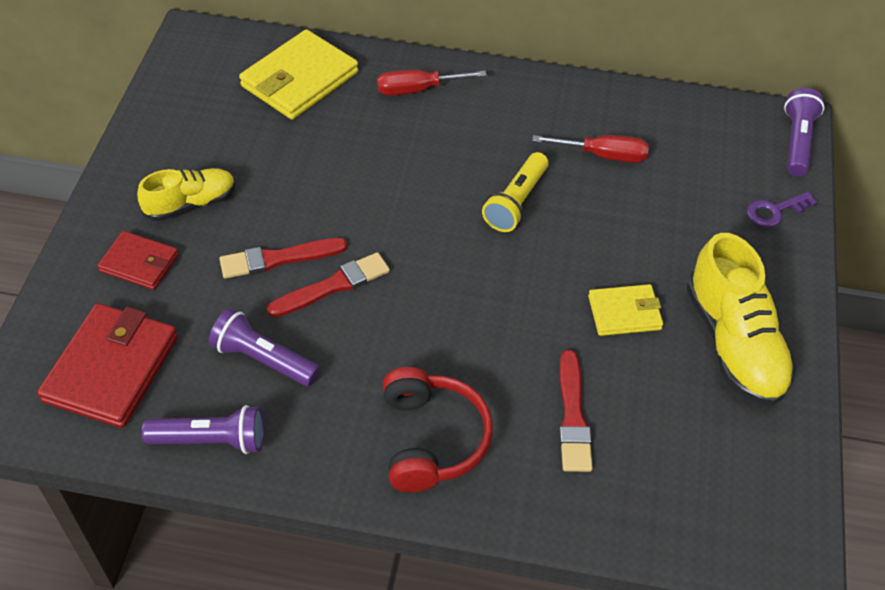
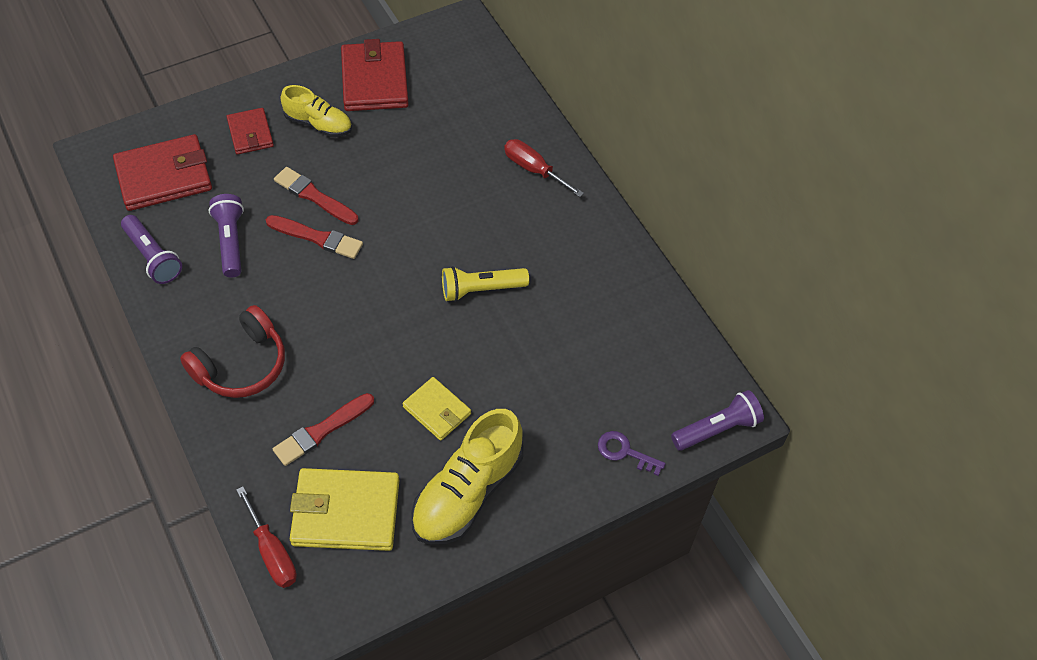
camera: 50 degrees right, 5 degrees up
(186, 132) = (374, 80): none -> red wallet
(300, 79) = (478, 103): yellow wallet -> yellow wallet (346, 512)
(603, 155) = (577, 313): red screwdriver -> red screwdriver (272, 552)

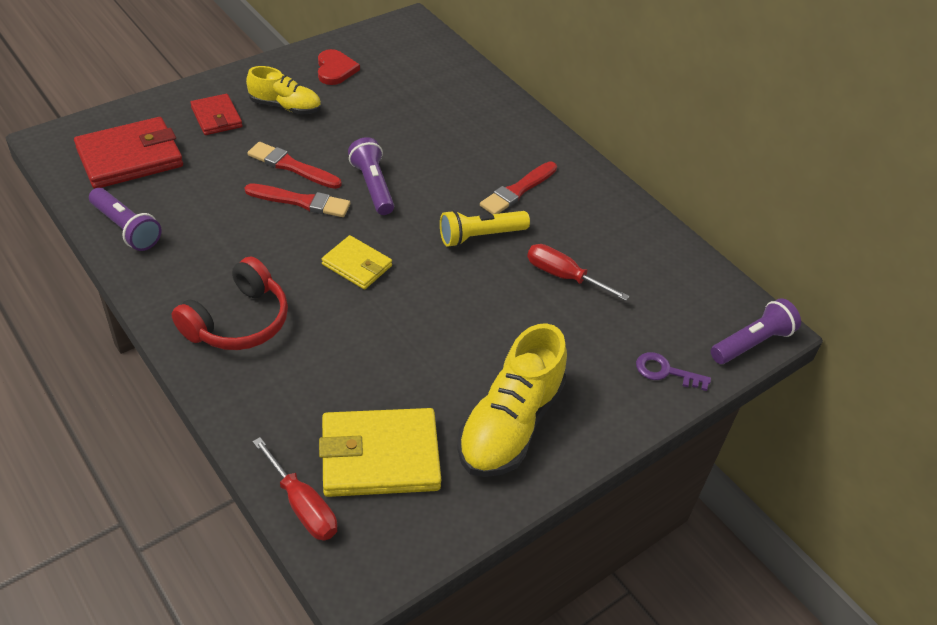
camera: 10 degrees left, 10 degrees down
(231, 242) = (209, 210): purple flashlight -> purple flashlight (373, 186)
(322, 431) = (338, 378): red brush -> red brush (518, 190)
(374, 80) = (335, 69): red wallet -> red heart
(437, 410) = (459, 348): yellow wallet -> yellow wallet (357, 265)
(534, 169) = (508, 133): red screwdriver -> red screwdriver (563, 276)

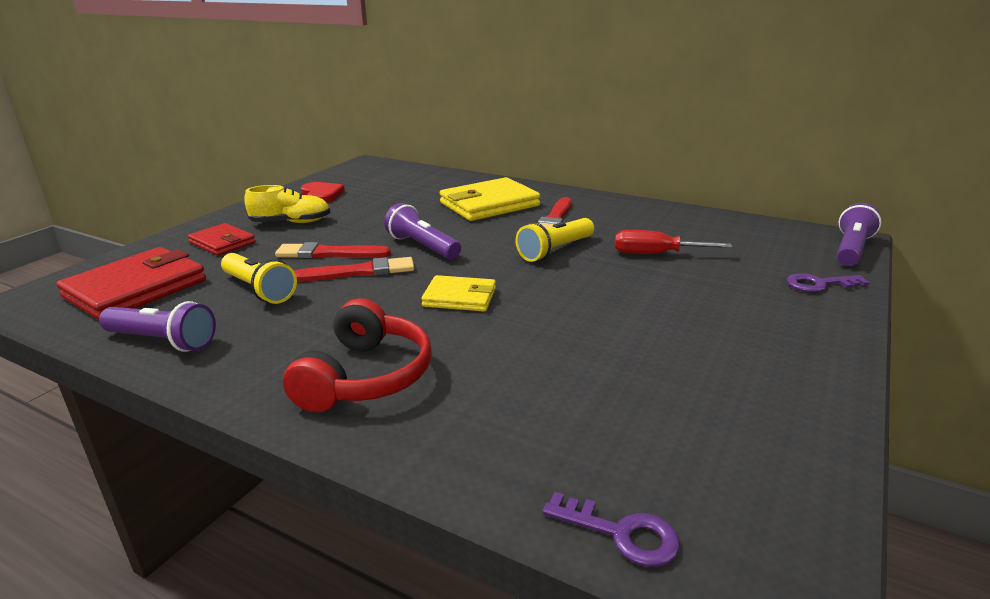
camera: 20 degrees left, 20 degrees down
(215, 194) = (259, 290): none -> yellow flashlight
(302, 506) = (622, 533): red screwdriver -> purple key
(380, 456) = (655, 440): yellow wallet -> yellow wallet (489, 204)
(510, 424) = (748, 363): yellow shoe -> none

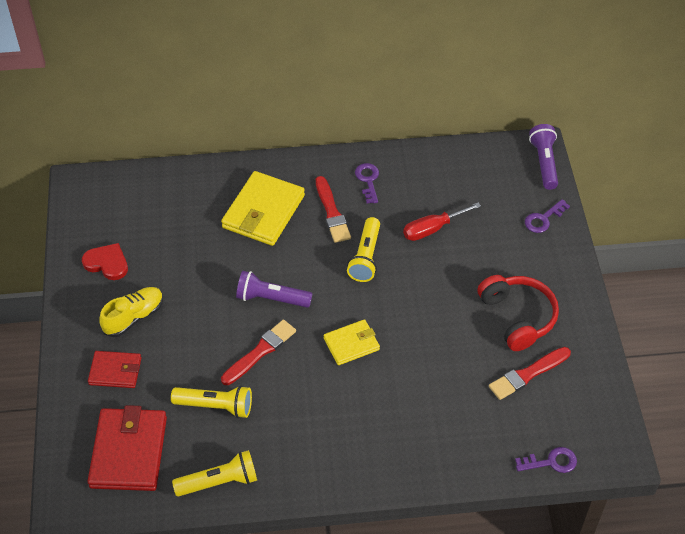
camera: 35 degrees left, 25 degrees up
(162, 341) = (219, 482): purple flashlight -> yellow flashlight
(329, 253) = (214, 342): red brush -> red brush (528, 374)
(365, 377) = (367, 440): red headphones -> red headphones (517, 317)
(615, 213) = (368, 180): none -> purple key

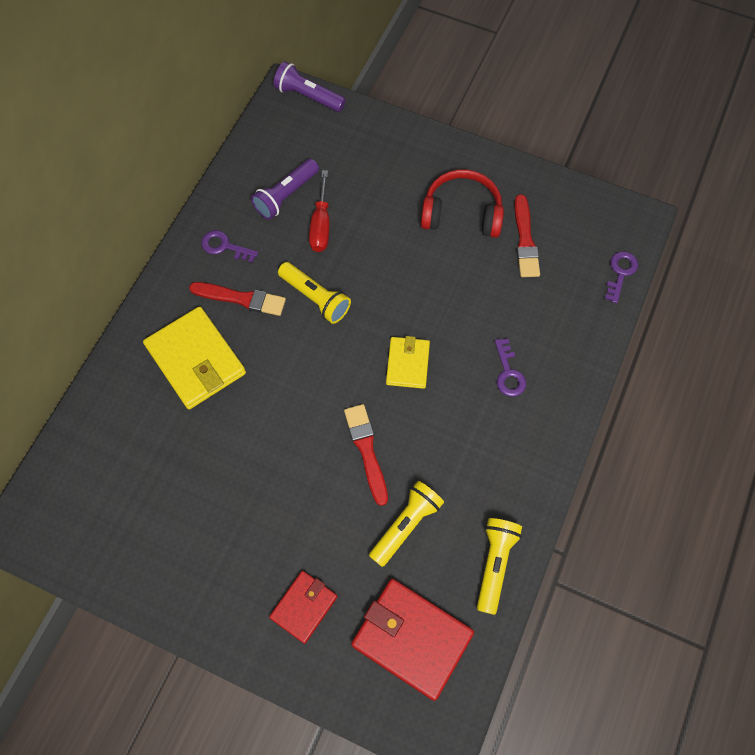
camera: 60 degrees left, 15 degrees up
(107, 263) = (155, 550): red heart -> none
(134, 317) = (246, 555): yellow shoe -> none
(271, 298) = (309, 407): purple flashlight -> purple flashlight (286, 195)
(543, 219) = (370, 133): purple key -> purple key (508, 373)

